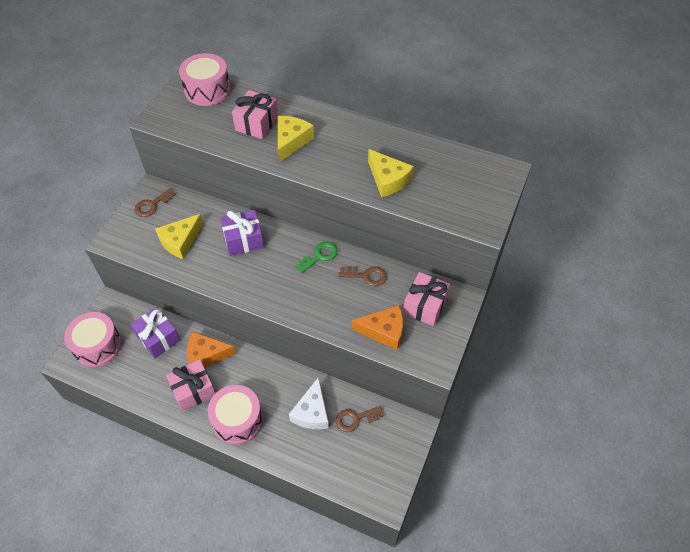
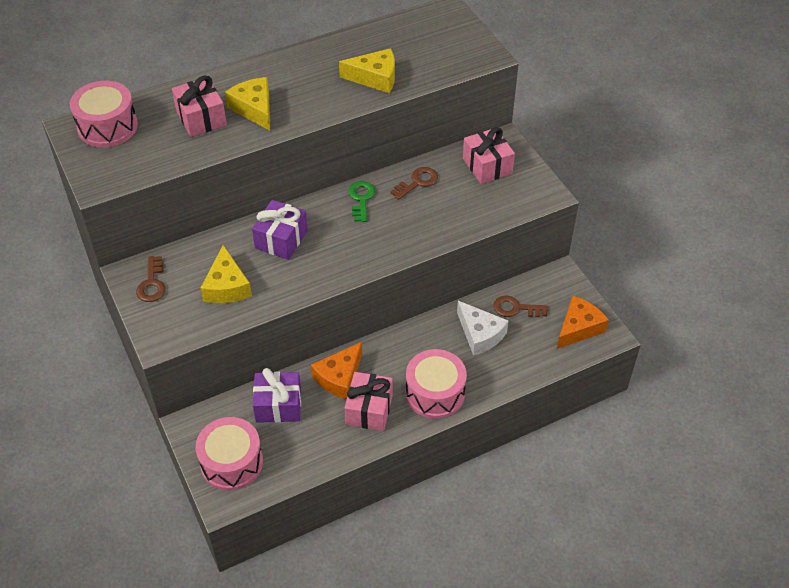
camera: 50 degrees left, 5 degrees down
(355, 419) = (516, 308): brown key -> brown key turned 75 degrees clockwise
(383, 331) = (484, 206): orange cheese -> orange cheese (578, 328)

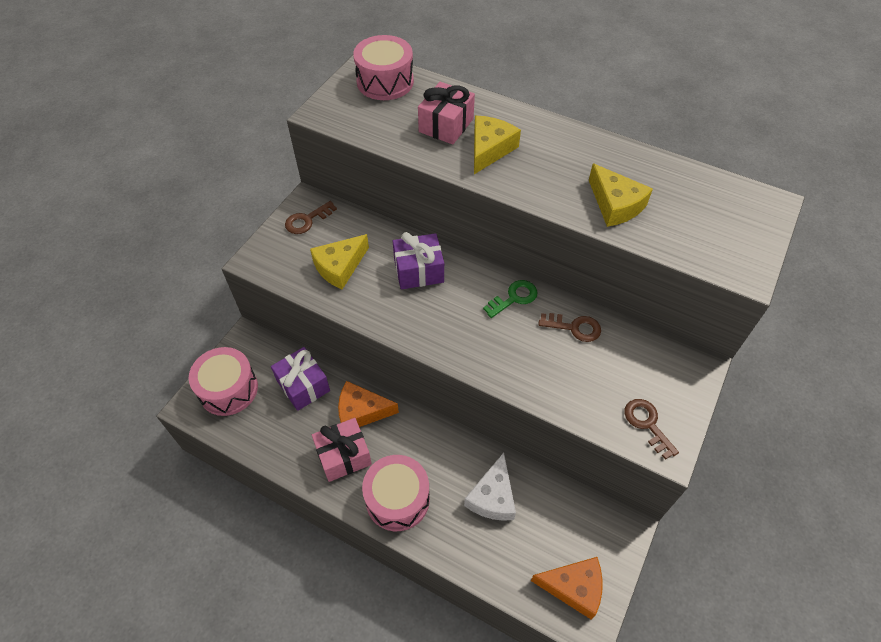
camera: 55 degrees right, 5 degrees up
(487, 166) = (651, 372): pink gift -> none
(516, 308) = (549, 510): brown key -> brown key (647, 424)

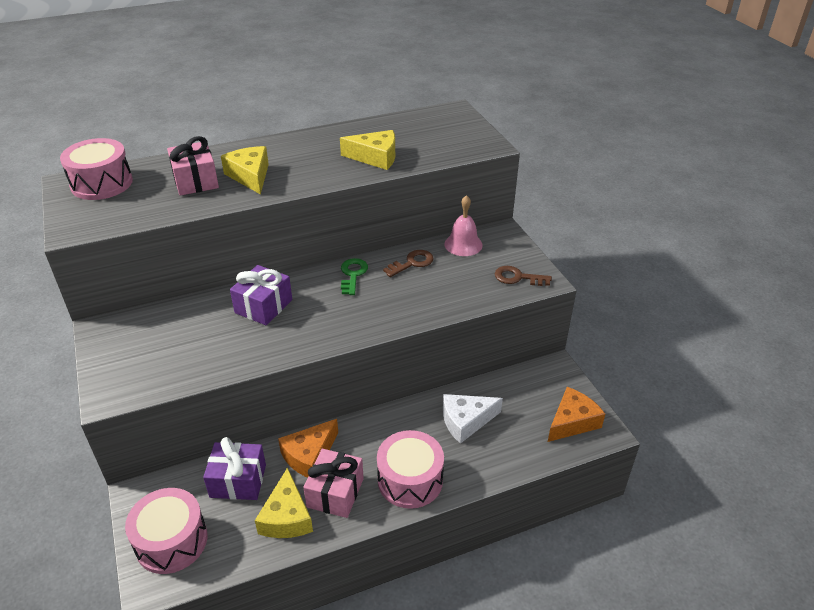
camera: 50 degrees left, 15 degrees down
(307, 220) = (119, 339): brown key -> none
(340, 267) = (195, 347): yellow cheese -> yellow cheese (286, 517)
(492, 496) = (466, 421): white cheese -> white cheese turned 105 degrees clockwise
(643, 347) = (463, 244): none -> pink bell

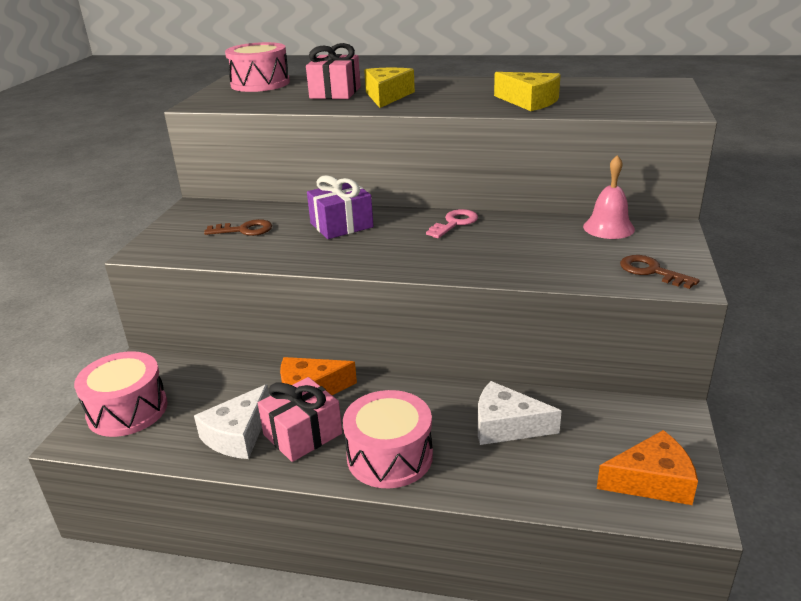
camera: 35 degrees right, 10 degrees down
(238, 481) = (227, 386): purple gift -> none
(286, 517) = (238, 435): yellow cheese -> white cheese
(353, 274) = (454, 223): green key -> pink key
(412, 263) = (530, 229): brown key -> brown key (244, 230)

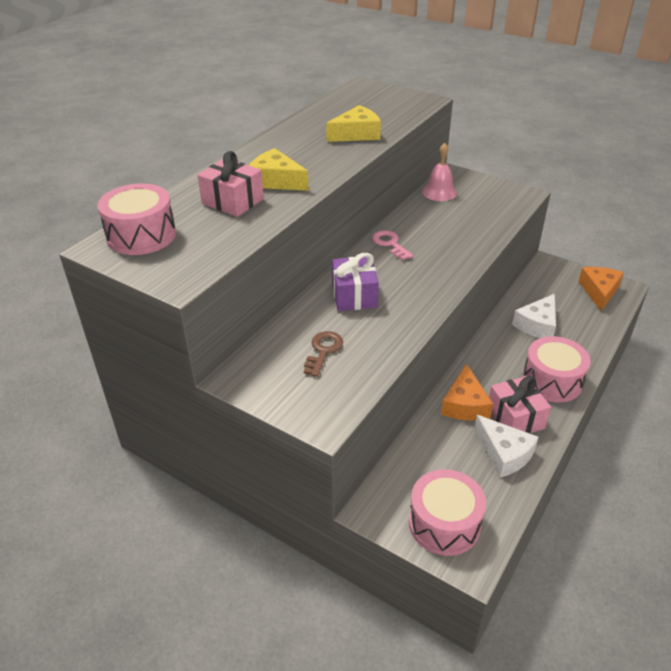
camera: 70 degrees left, 10 degrees up
(651, 271) = (506, 198): brown key -> none

